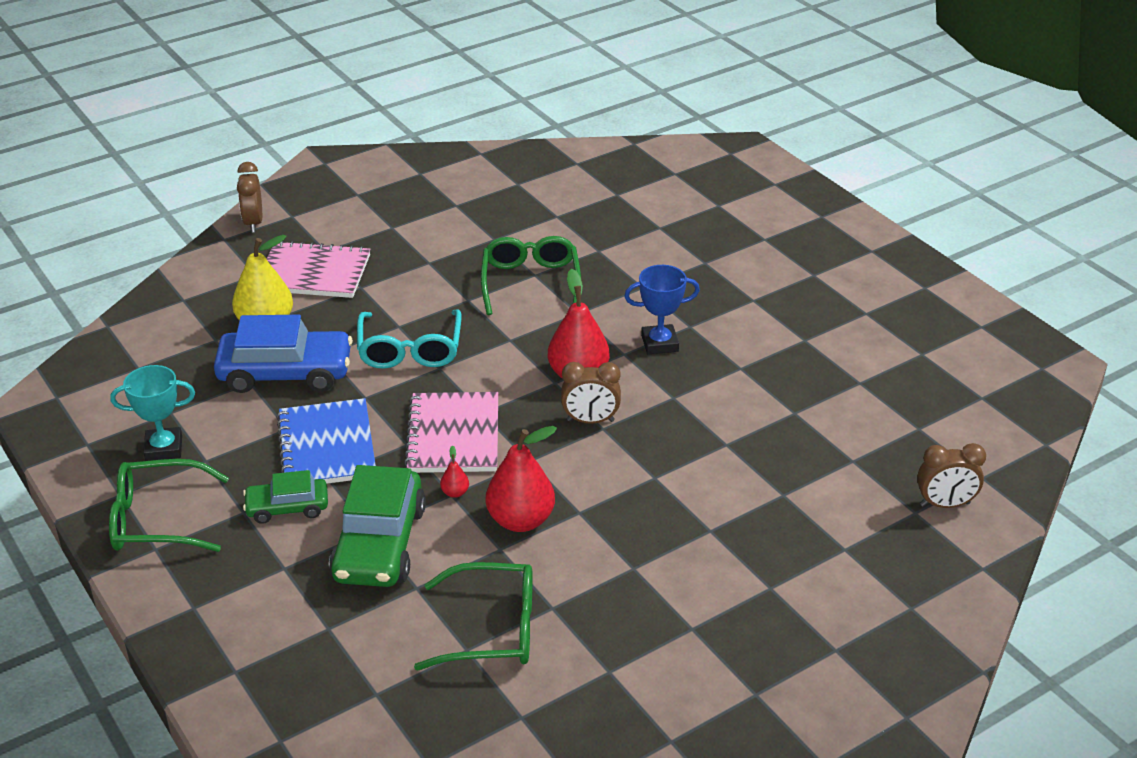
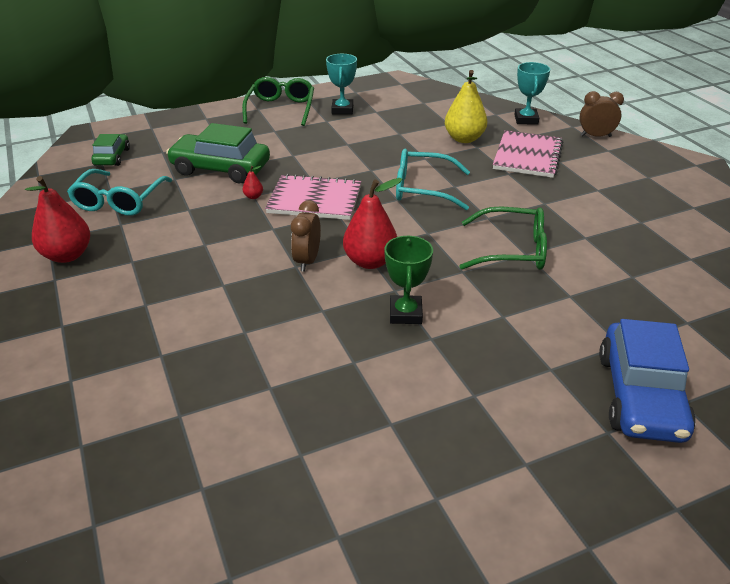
camera: 100 degrees right, 0 degrees up
(203, 274) = (526, 119): none -> turquoise trophy
(285, 373) = (406, 144): blue car -> blue car (641, 395)
(287, 508) = (270, 142): green car -> green car (112, 157)
(327, 446) = (323, 155): blue notebook -> none
(491, 629) = (119, 201): green glasses -> turquoise glasses
(520, 520) = (210, 219): red pear -> red pear (67, 255)
(659, 343) = (405, 313): blue trophy -> green trophy
(945, 504) = (75, 474): brown clock -> none

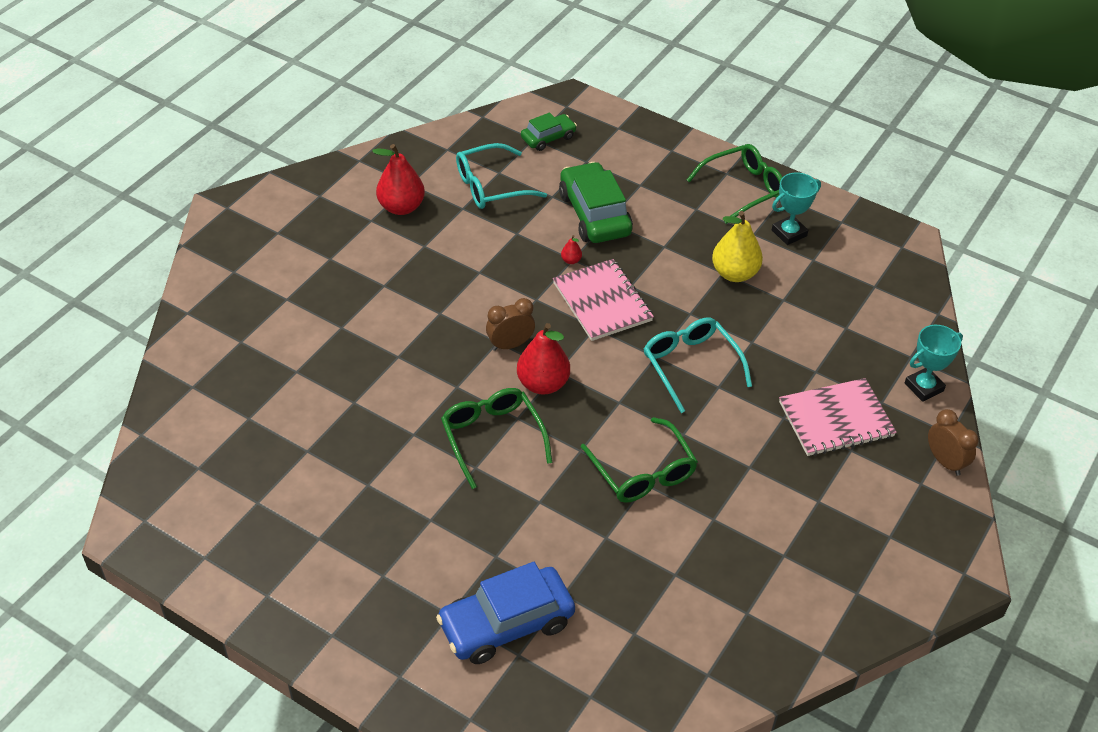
camera: 55 degrees right, 10 degrees up
(405, 313) = (492, 438): green trophy -> green glasses
(464, 139) = (823, 354): yellow pear -> yellow pear (734, 273)

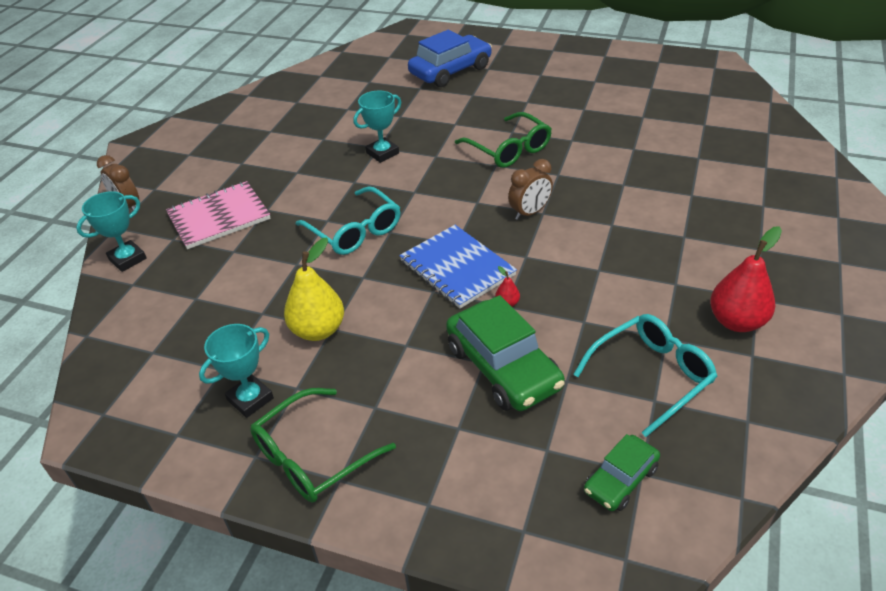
camera: 170 degrees right, 5 degrees down
(543, 384) = (485, 190): red pear -> none
(602, 302) = (457, 268): pink notebook -> blue notebook
(642, 471) = (382, 153): green glasses -> turquoise trophy

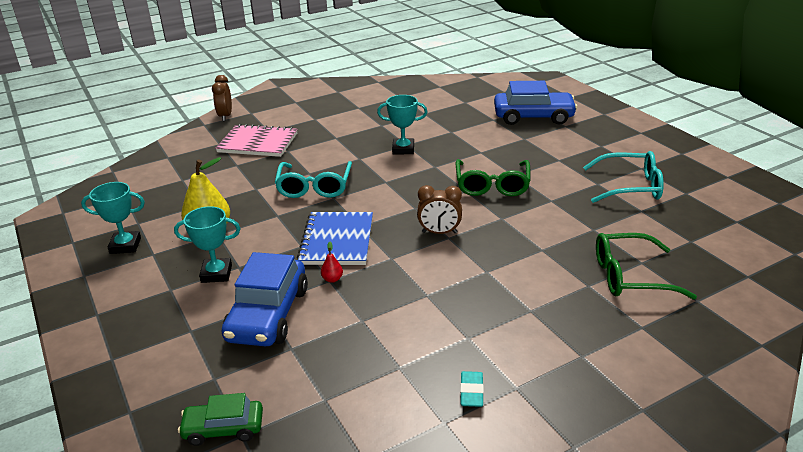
camera: 40 degrees right, 10 degrees down
(127, 259) = (184, 143): turquoise trophy -> turquoise trophy (216, 274)
(313, 456) = (105, 293): green glasses -> green glasses (631, 276)
(503, 367) = (268, 314): green car -> blue car
(650, 376) = (347, 383): turquoise glasses -> turquoise glasses (629, 186)
(736, 321) = (471, 392): red pear -> turquoise eraser

